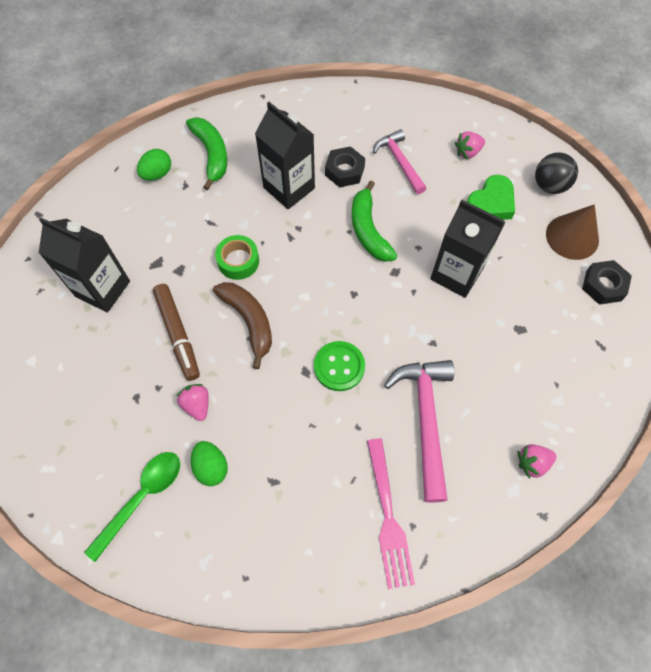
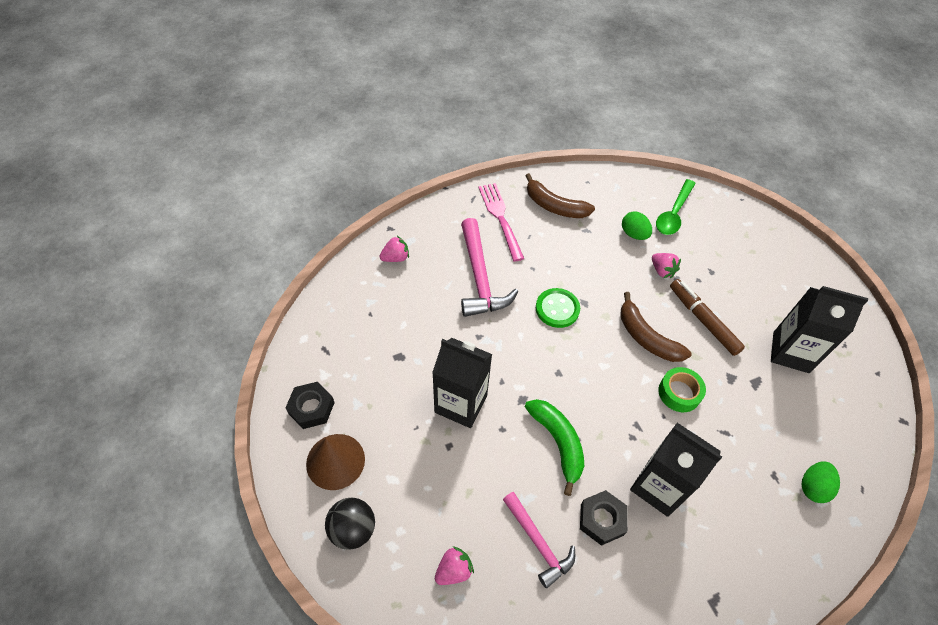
camera: 170 degrees right, 10 degrees down
(212, 154) = (765, 523): green banana -> none
(307, 531) = (554, 206): none -> brown banana
(490, 203) = (425, 494): green heart -> none

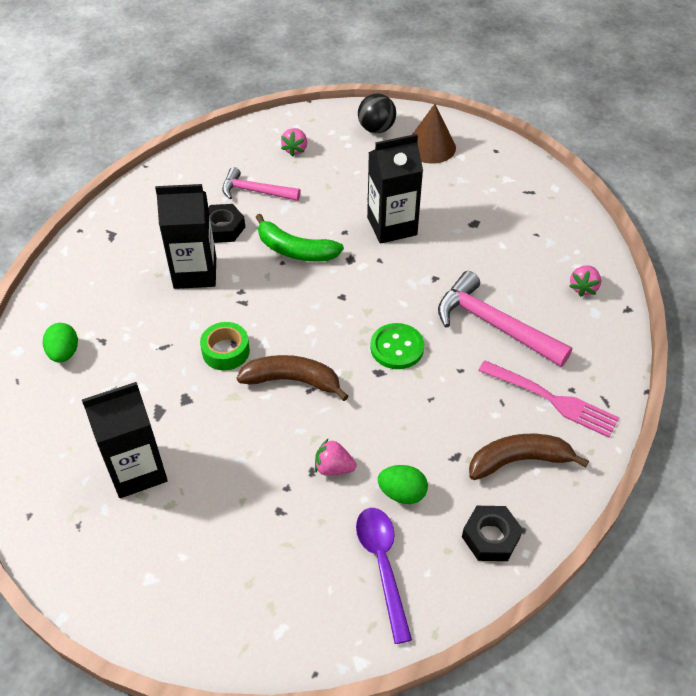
camera: 140 degrees right, 5 degrees down
(311, 408) = (485, 159): black nut -> black nut (490, 537)
(673, 213) = (382, 565): green spoon -> purple spoon
(703, 320) = (250, 440): brown marker -> none

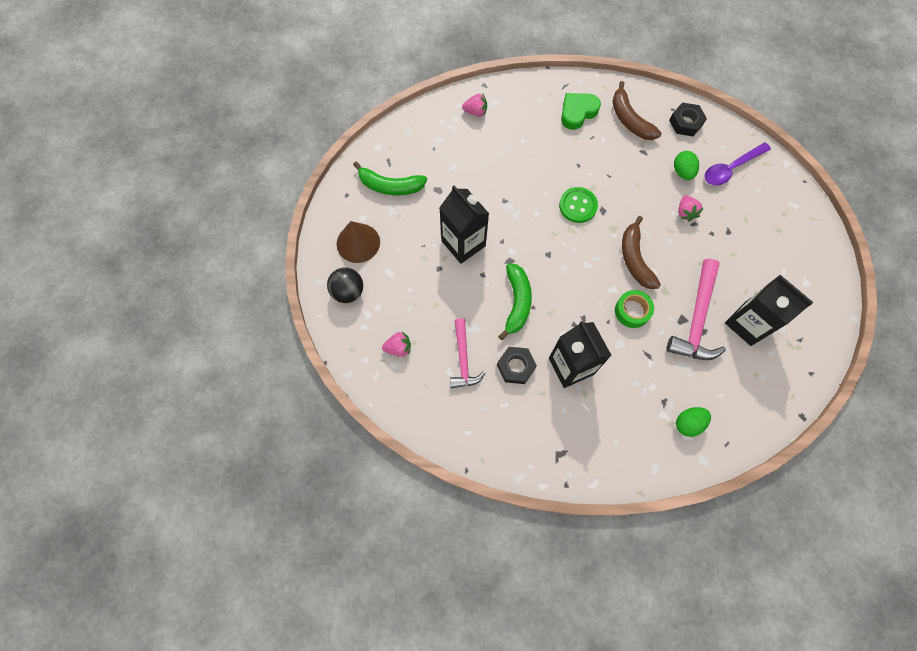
camera: 110 degrees left, 20 degrees up
(494, 185) = (390, 186): none -> green banana
(494, 325) = (532, 155): pink hammer -> pink hammer (696, 319)
(551, 399) = (577, 112): pink fork -> green heart

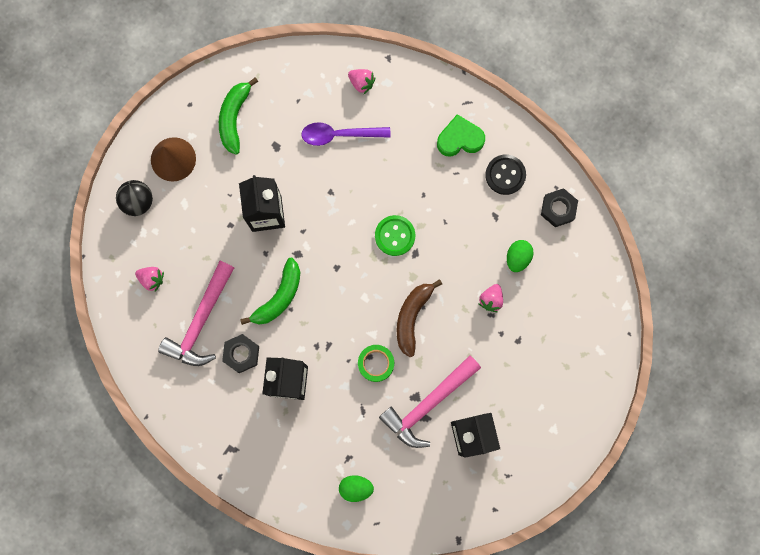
camera: 30 degrees right, 10 degrees up
(390, 186) = (234, 118): green banana -> green banana turned 60 degrees clockwise
(463, 359) = (201, 321): pink hammer -> pink hammer, size x1.56
(629, 120) = (505, 175): brown banana -> black button
(731, 168) = (567, 280): purple spoon -> purple spoon (339, 135)

